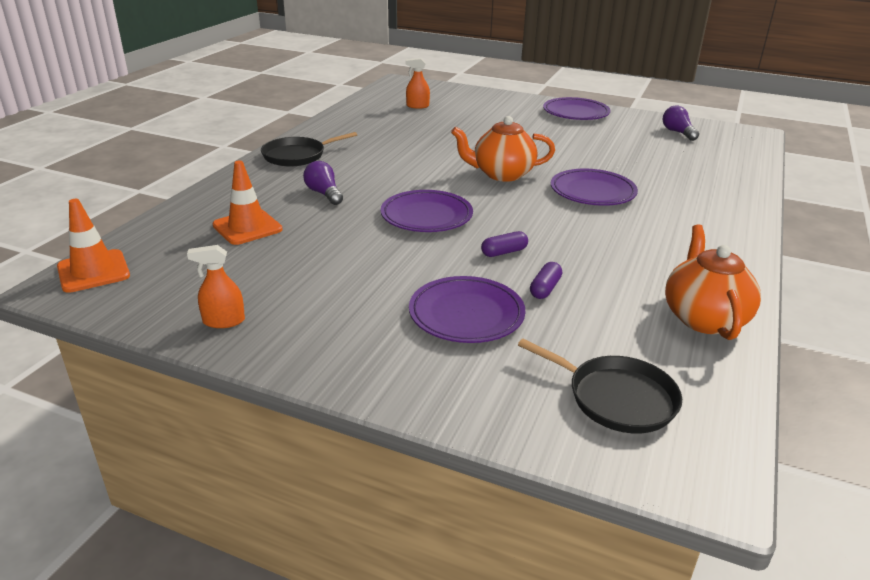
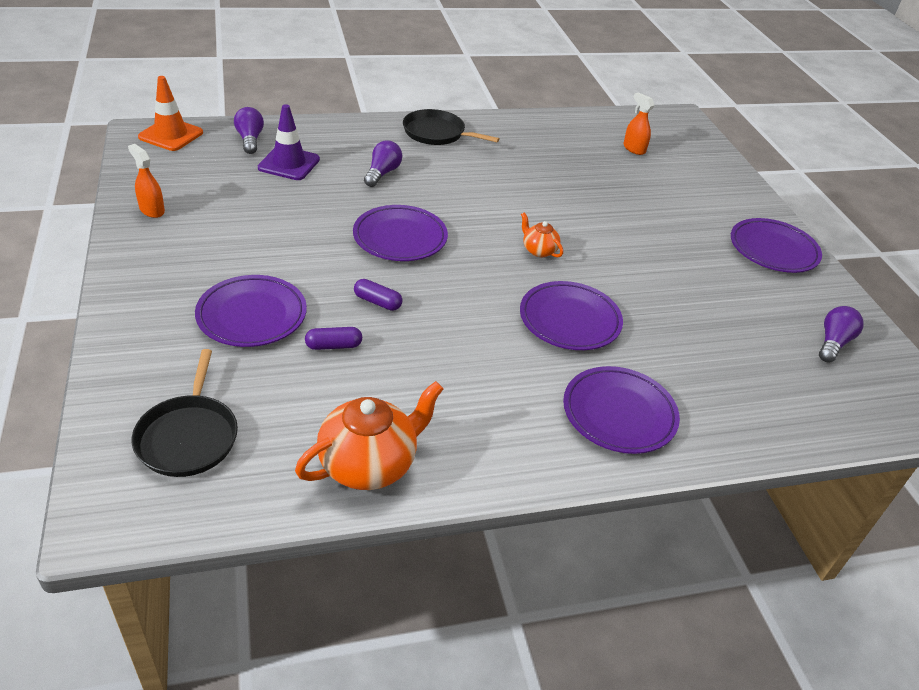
camera: 50 degrees right, 10 degrees up
(175, 233) = (250, 140): none -> purple light bulb
(247, 227) = (289, 164): orange traffic cone -> purple traffic cone
(502, 174) = (538, 250): orange teapot -> orange teapot, size x0.52
(703, 211) = (619, 414): none -> purple plate

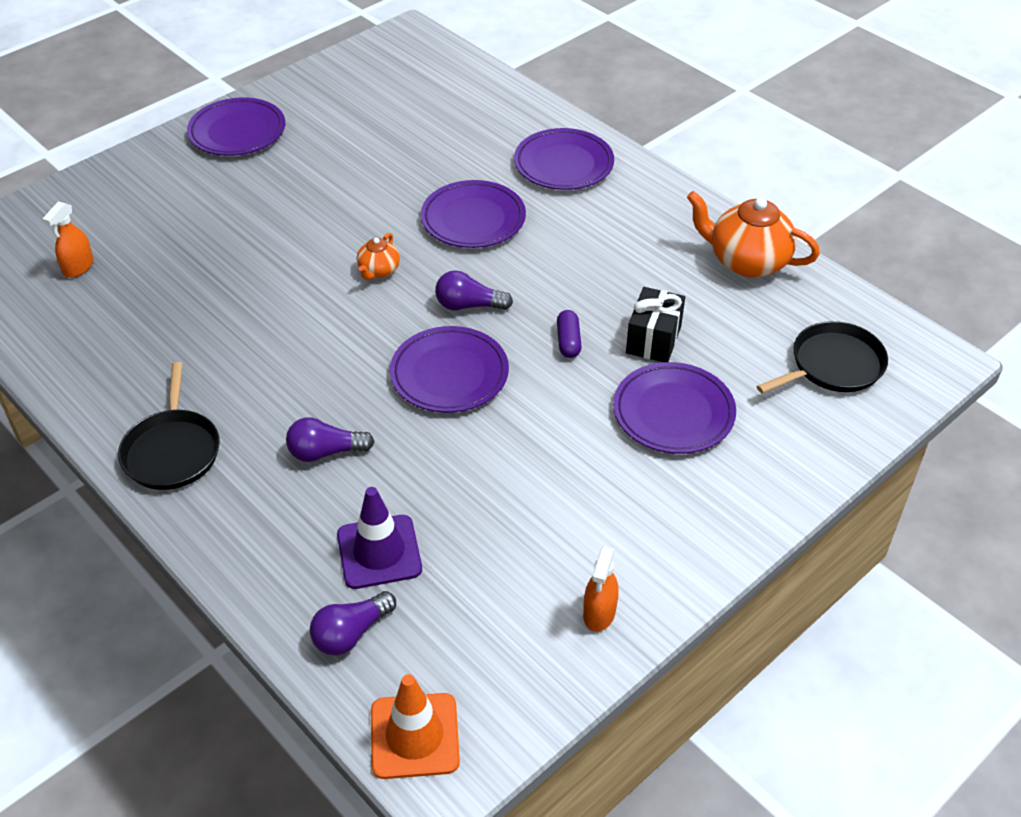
camera: 115 degrees left, 5 degrees up
(333, 346) = (653, 339): purple capsule -> black gift
(833, 343) = (364, 83): purple light bulb -> purple light bulb (468, 305)

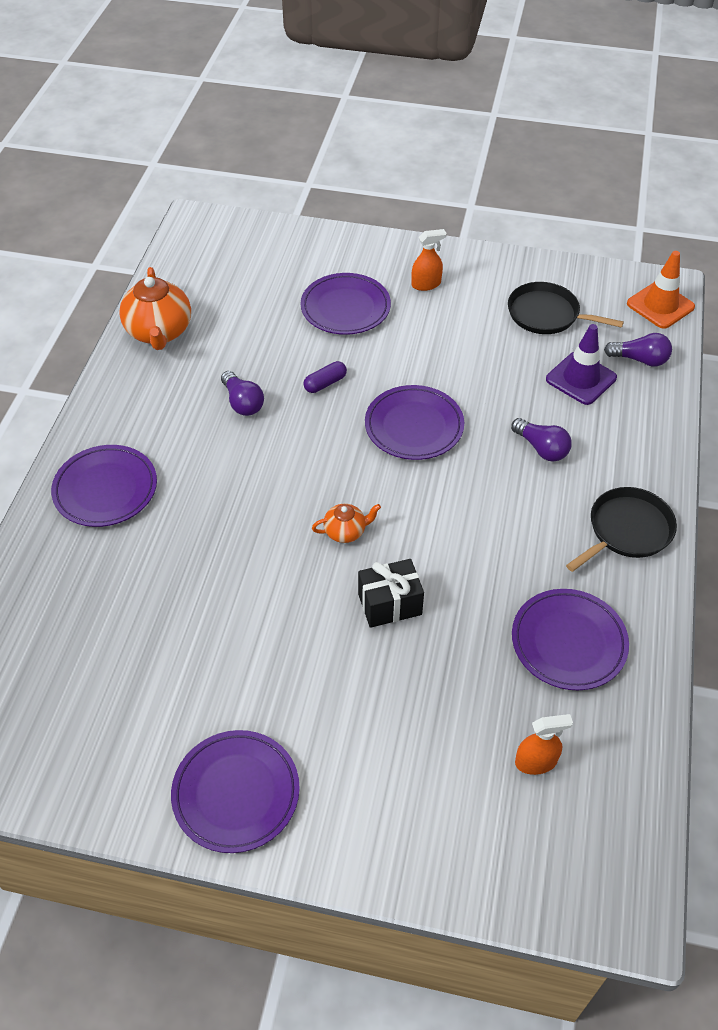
camera: 125 degrees left, 5 degrees up
(468, 305) = (336, 454): purple light bulb -> purple light bulb (242, 403)
(473, 219) = (230, 508): purple plate -> purple plate (568, 642)
(599, 613) = (520, 276): orange spray bottle -> orange spray bottle (426, 284)
(653, 339) = (285, 344): black gift -> black gift (389, 604)
(832, 365) = (238, 259): black pan -> black pan (547, 314)

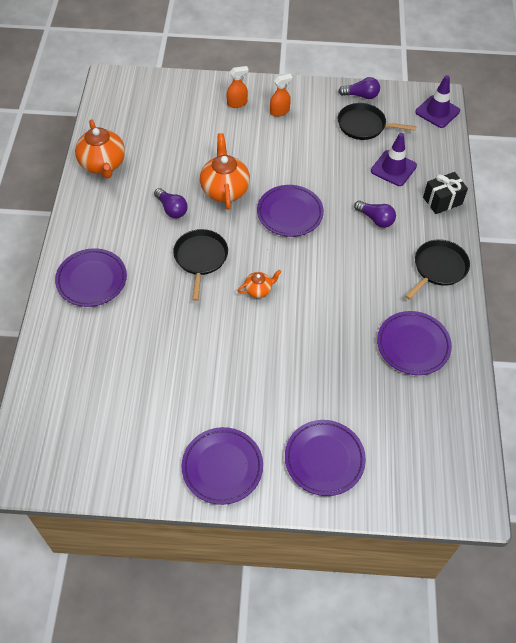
camera: 10 degrees left, 5 degrees up
(269, 476) = (200, 258): none -> black pan
(325, 383) = (225, 189): purple capsule -> orange teapot
(345, 308) = (228, 134): purple plate -> purple plate (324, 459)
(389, 604) = (296, 334): black gift -> black gift (442, 201)
(536, 762) = (405, 422): orange spray bottle -> orange spray bottle (237, 103)
(639, 360) = (429, 151): purple light bulb -> purple light bulb (361, 95)
(660, 305) = (437, 111): orange traffic cone -> purple traffic cone

